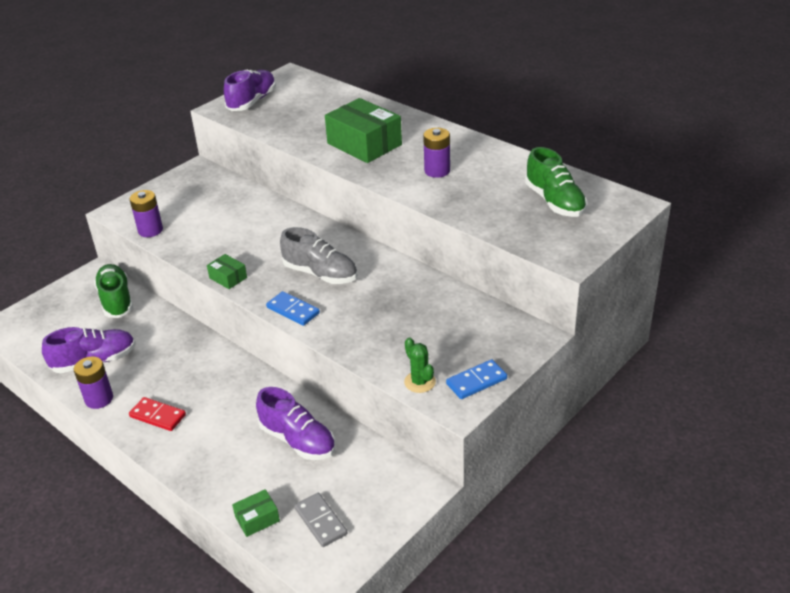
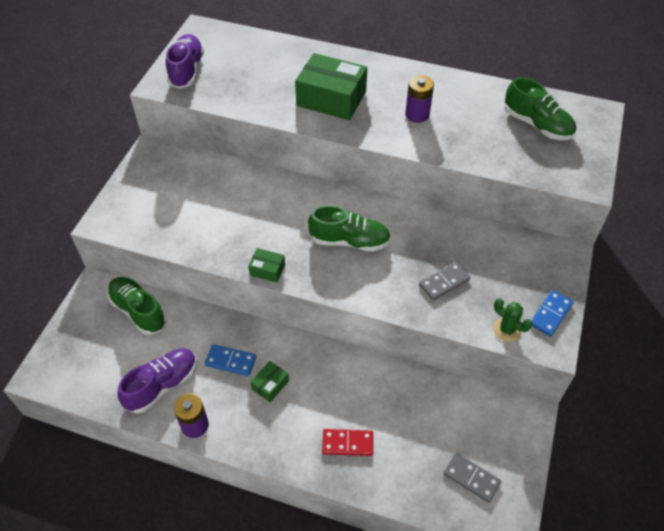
camera: 25 degrees left, 15 degrees up
(150, 230) = (153, 236): purple battery -> none
(158, 416) = (263, 424): red domino -> red domino (347, 443)
(257, 519) = (418, 496): green box -> green box (270, 385)
(293, 310) = (351, 288): blue domino -> blue domino (230, 361)
(298, 440) = (402, 406): purple shoe -> none
(320, 274) = (349, 241): grey shoe -> green shoe
(386, 328) = (444, 282): none -> grey domino

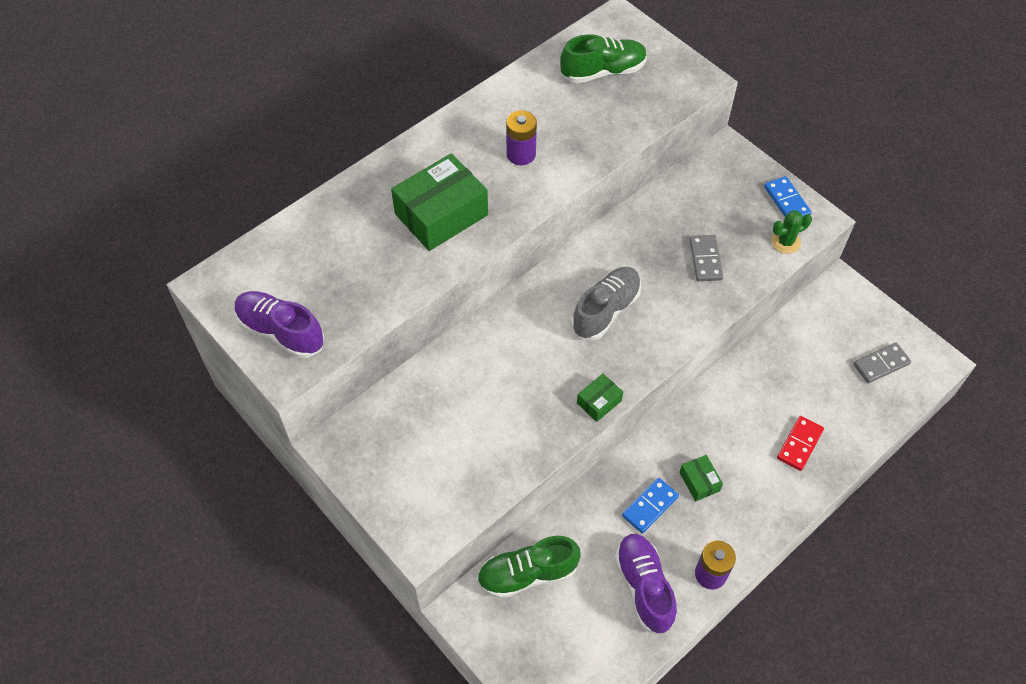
camera: 60 degrees left, 5 degrees up
(349, 241) = (606, 310): green shoe -> grey shoe

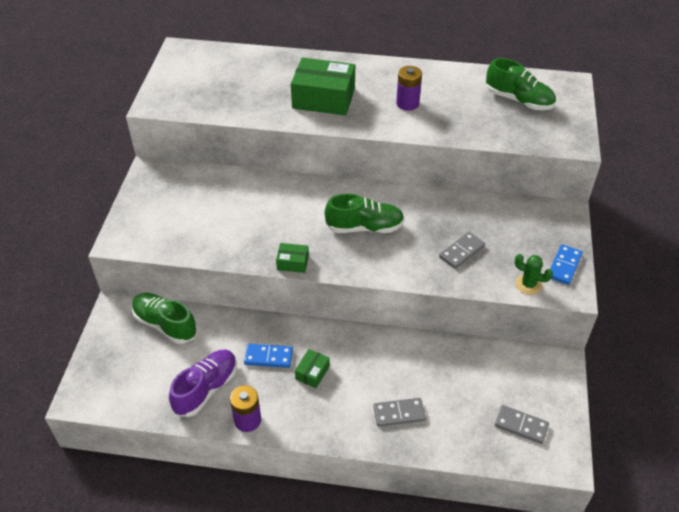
camera: 50 degrees right, 10 degrees down
(281, 332) = (177, 88): purple shoe -> none
(606, 310) = (364, 227): grey shoe -> green shoe
(799, 444) = (399, 413): red domino -> grey domino

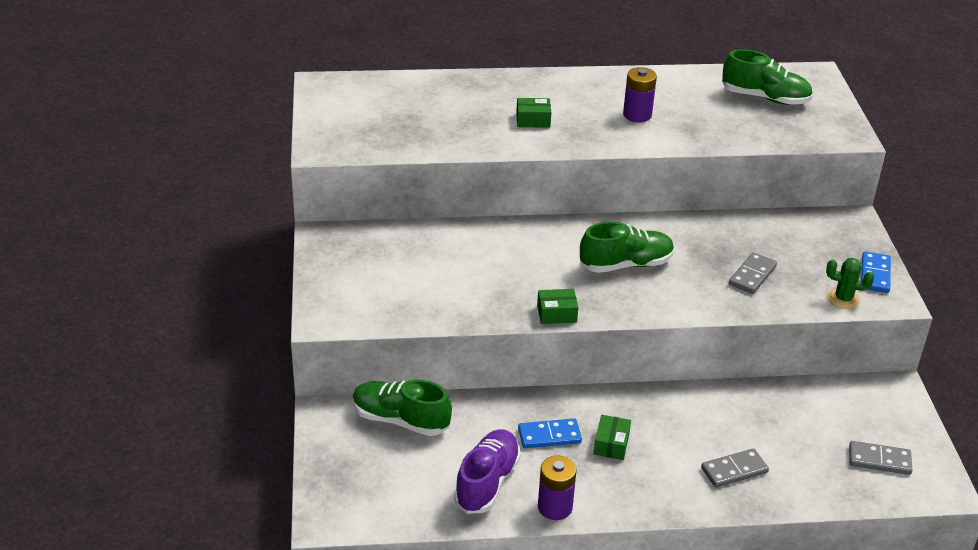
camera: 15 degrees left, 10 degrees down
(323, 98) = (533, 120): green box -> green box, size x0.47

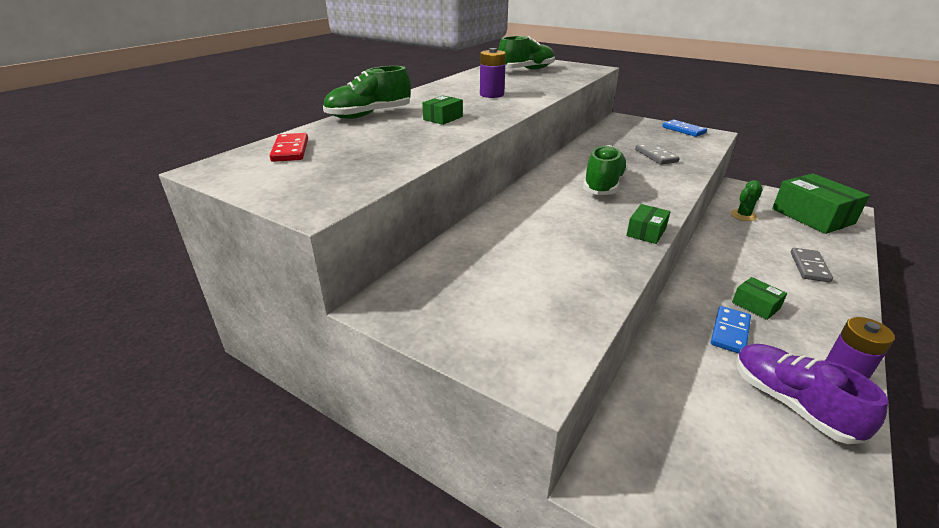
camera: 50 degrees left, 5 degrees down
(383, 93) = (290, 150): none -> red domino
(400, 420) = (655, 420): green shoe -> green shoe (369, 115)
(843, 299) = (703, 143): green cactus -> green cactus (743, 215)
(879, 460) = (812, 216): grey domino -> green box

